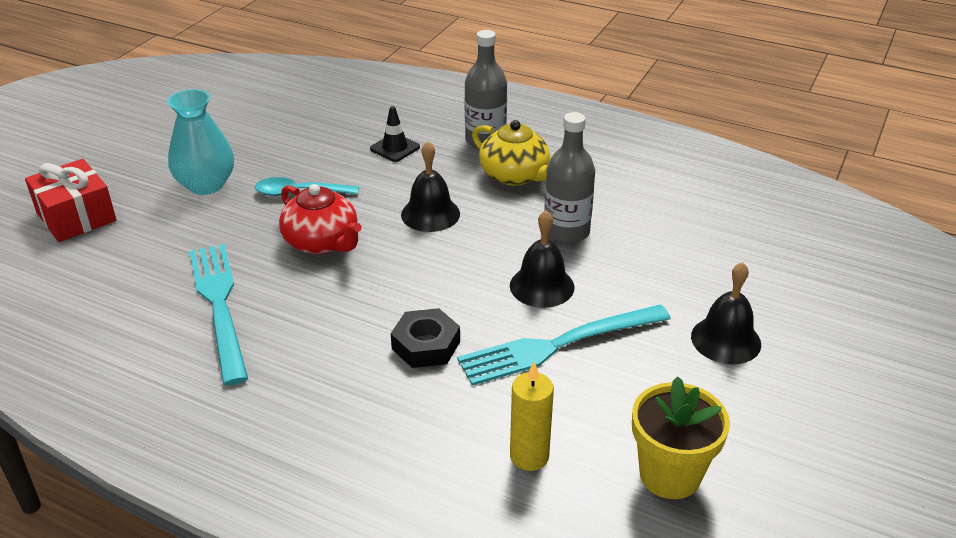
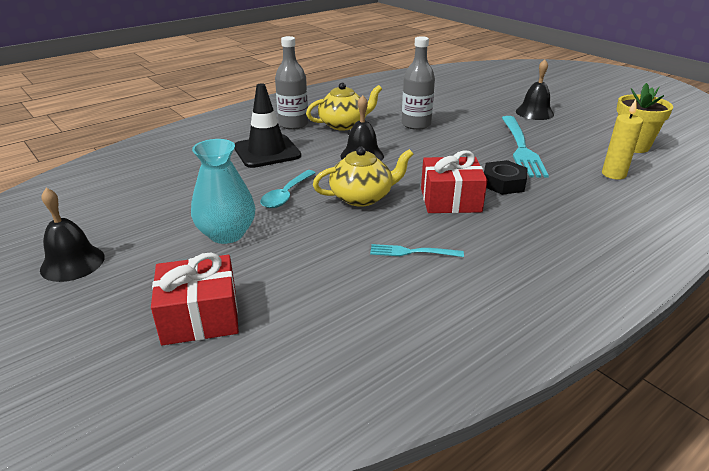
camera: 65 degrees left, 5 degrees down
(219, 304) = (411, 252): turquoise fork -> turquoise fork, size x0.49
(322, 242) = (362, 197): red teapot -> yellow teapot
(351, 308) = (450, 200): none -> red gift
(395, 148) = (267, 152): black traffic cone -> black traffic cone, size x1.85
(542, 286) = (464, 141): black bell -> black bell (72, 263)

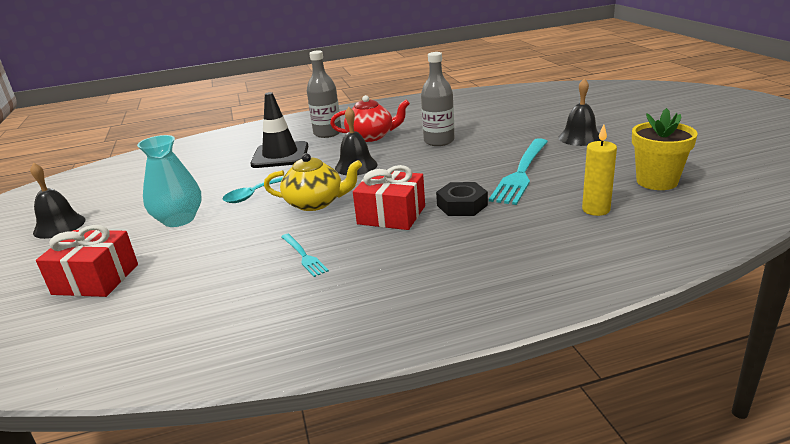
camera: 25 degrees right, 5 degrees down
(344, 124) = (371, 136): yellow teapot -> red teapot
(411, 252) = (304, 256): turquoise fork -> turquoise fork turned 150 degrees counterclockwise

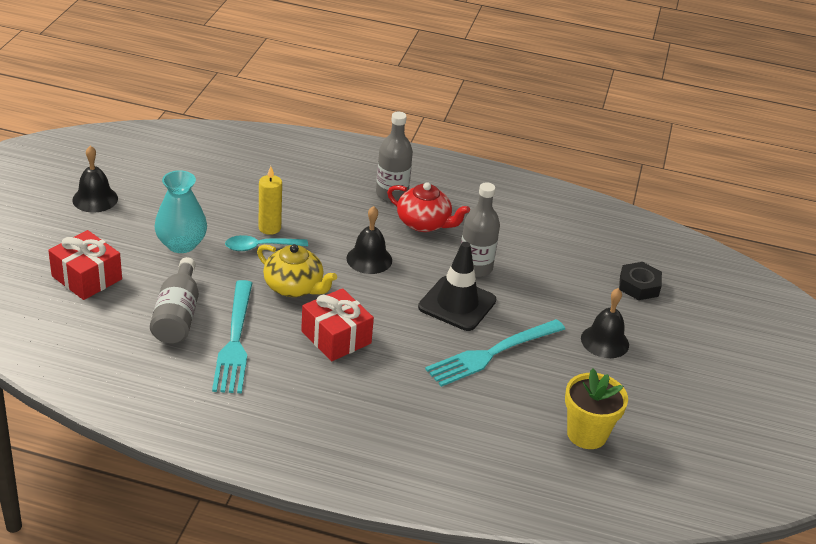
camera: 25 degrees right, 10 degrees up
(225, 264) = (177, 315): none -> grey bottle
(280, 155) = (322, 204): black traffic cone -> black traffic cone (457, 304)
(304, 256) = (235, 341): turquoise fork -> turquoise fork, size x2.02
(462, 205) = (399, 360): black nut -> black nut (639, 286)
(596, 209) = (493, 430): yellow candle -> yellow candle (269, 228)

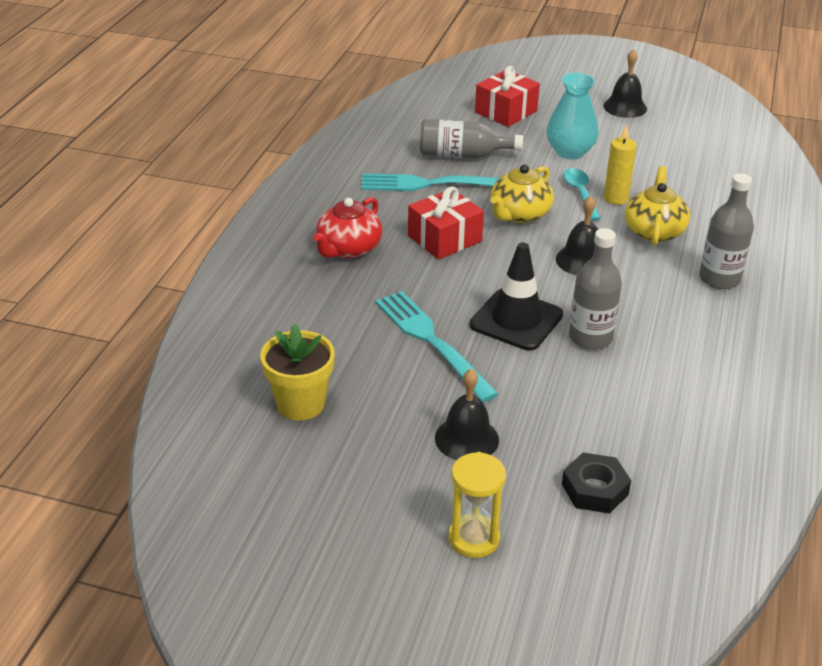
camera: 95 degrees right, 0 degrees up
(323, 215) = (654, 231): none -> yellow teapot
(424, 223) = (667, 302): red teapot -> red teapot (348, 249)
(700, 344) = (474, 538): none -> yellow hourglass

